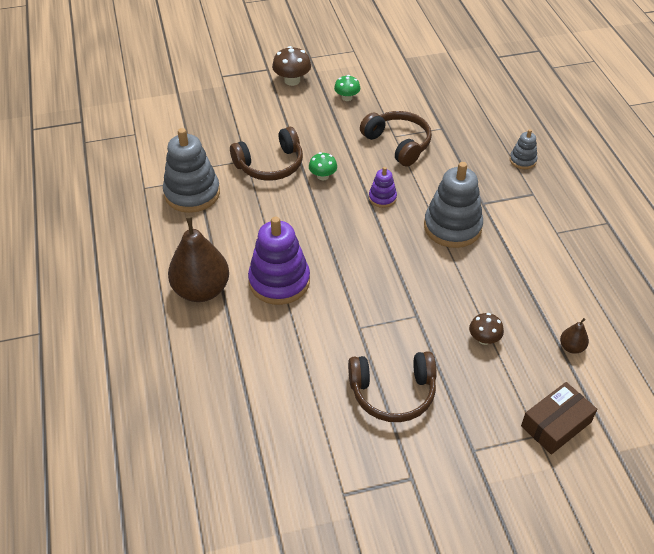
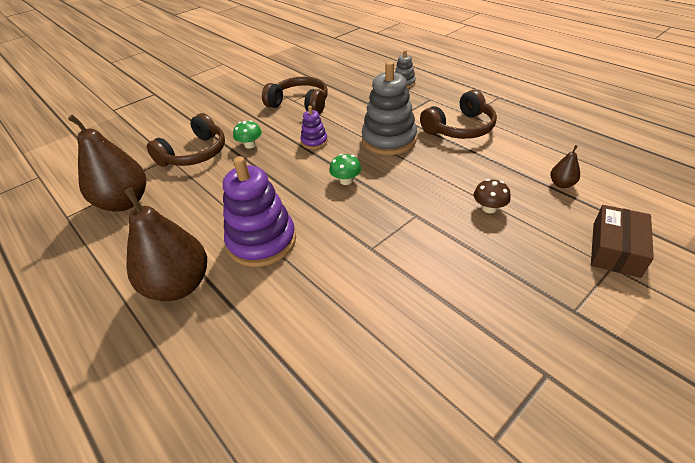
camera: 25 degrees left, 5 degrees down
(192, 193) = (124, 202): grey stacking toy -> brown pear
(292, 80) = (181, 94): brown mushroom -> none
(347, 97) = (236, 90): green mushroom -> green mushroom (346, 180)
(393, 393) = (452, 293): brown headphones -> brown headphones (460, 128)

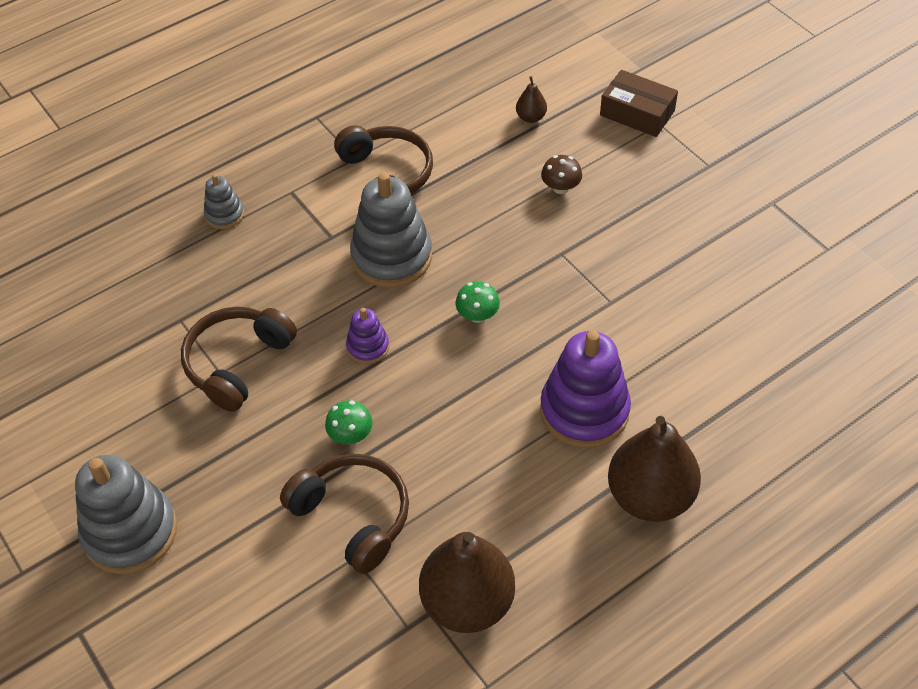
camera: 85 degrees left, 10 degrees up
(202, 95) = (130, 532): none -> grey stacking toy

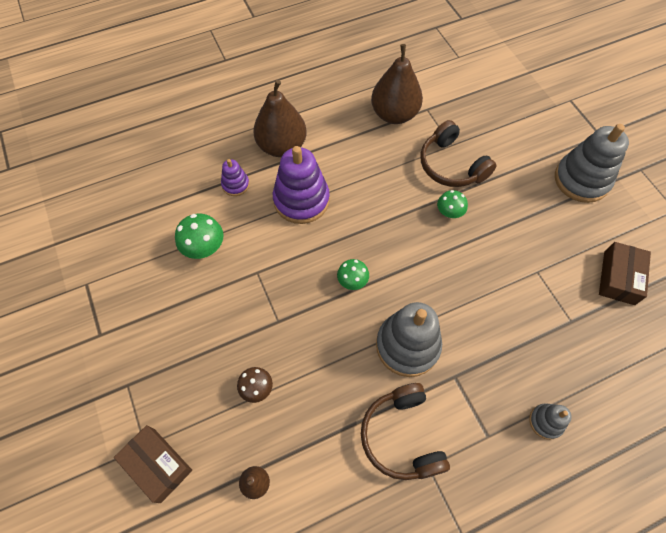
camera: 170 degrees left, 10 degrees up
(103, 385) = (619, 278): none -> brown box
(237, 363) = (525, 277): brown headphones -> none
(368, 347) = (433, 271): purple stacking toy -> purple stacking toy (235, 185)
(698, 319) = (204, 247): none -> green mushroom

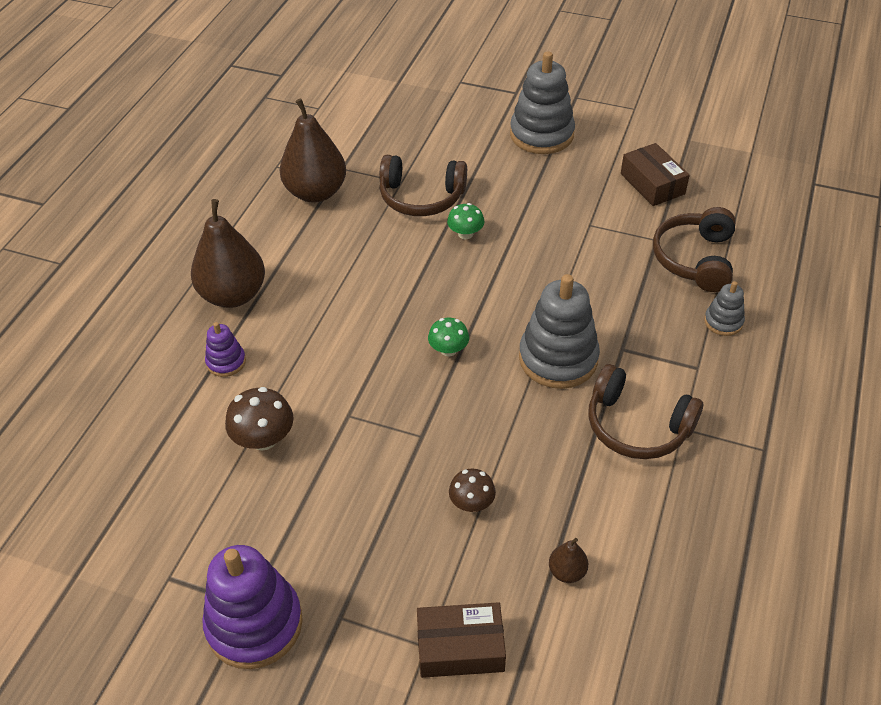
camera: 45 degrees left, 15 degrees down
(204, 247) = (264, 439): green mushroom -> brown mushroom
(301, 200) = (314, 324): purple stacking toy -> purple stacking toy (254, 624)
(581, 359) = (694, 259): none -> brown headphones

